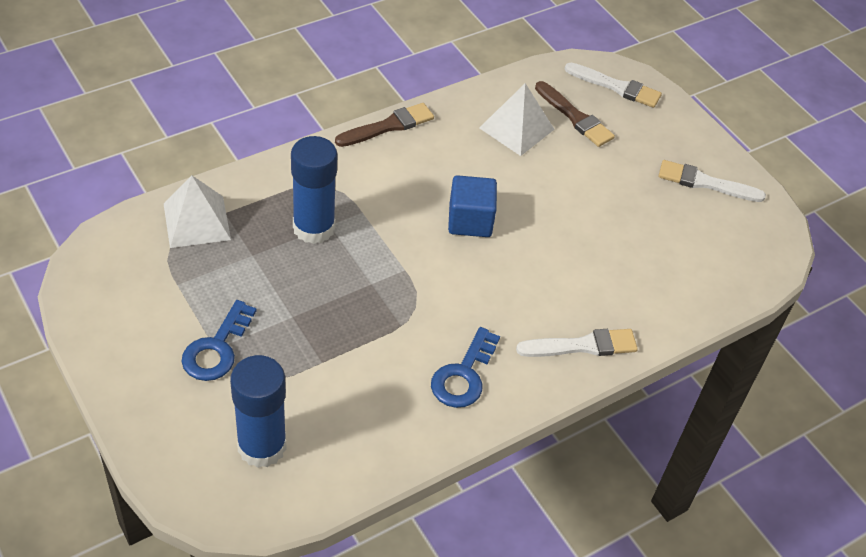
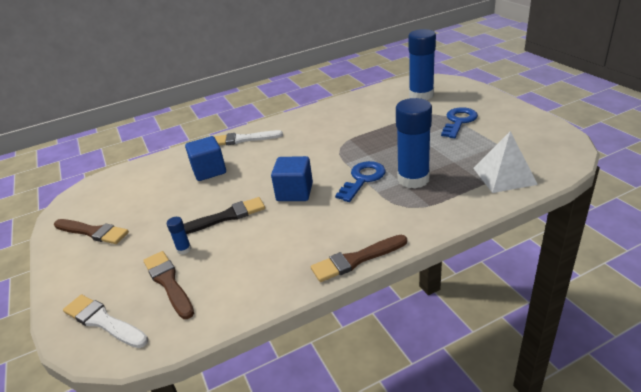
camera: 165 degrees left, 15 degrees down
(463, 375) = (315, 124): blue key -> blue key (362, 179)
(516, 128) = (231, 266): white pyramid -> none
(548, 190) = (226, 217): none -> black brush
(578, 151) = (184, 249): none -> blue glue stick
(607, 274) = (209, 171): none -> blue cube
(705, 183) = (93, 232): white brush -> brown brush

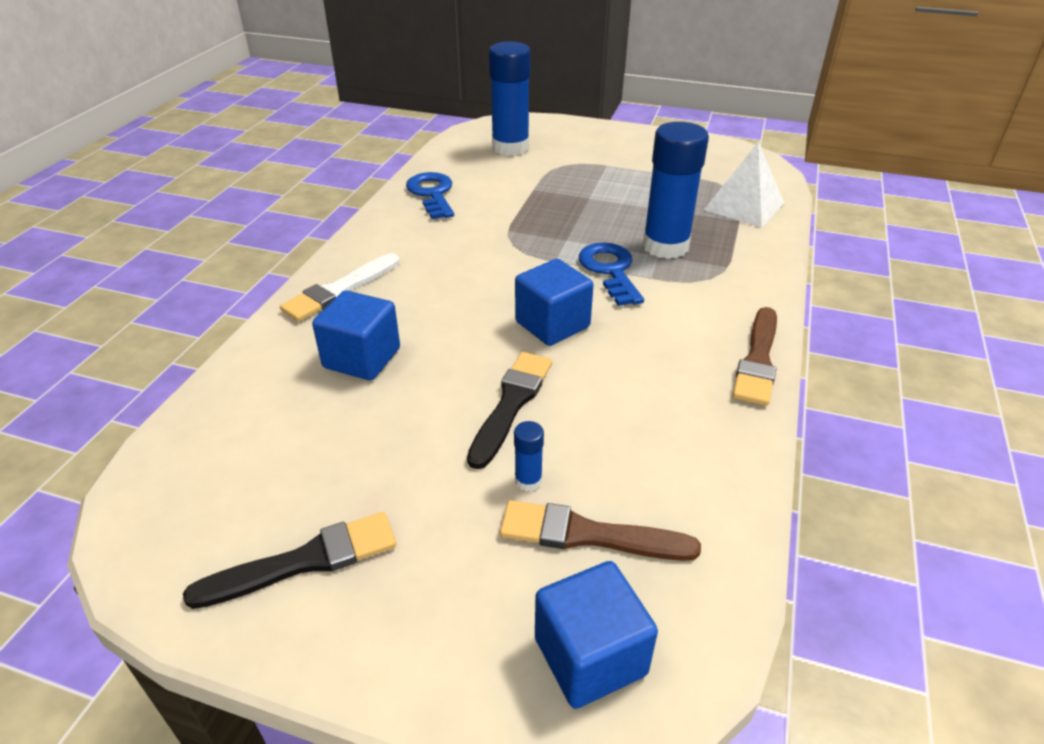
camera: 50 degrees left, 5 degrees up
(93, 232) = (305, 561): brown brush -> black brush
(103, 321) = (590, 656): white brush -> blue cube
(459, 121) = (606, 165): blue key -> blue key (432, 194)

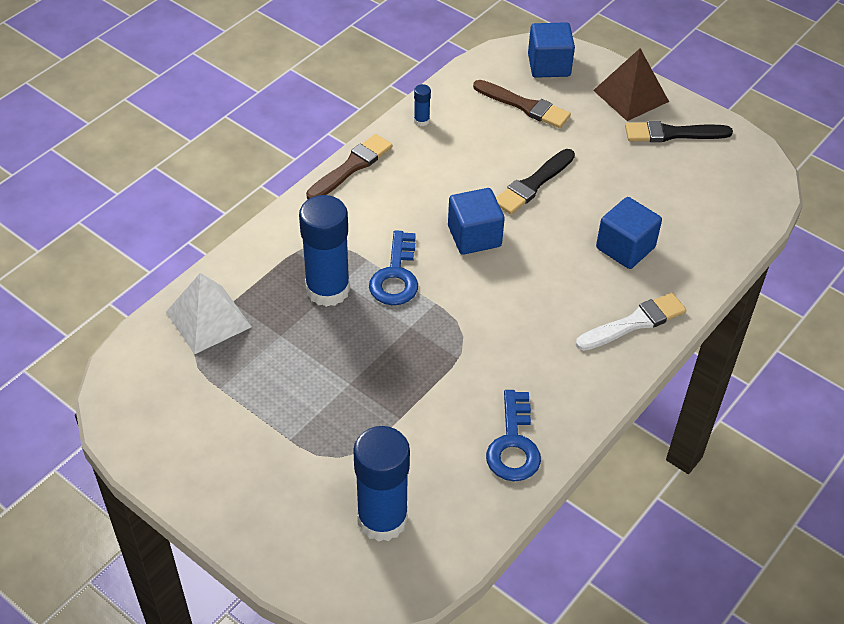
camera: 160 degrees left, 10 degrees up
(398, 630) = (630, 96): none -> brown pyramid
(528, 480) = (543, 138): blue glue stick -> blue glue stick (421, 120)

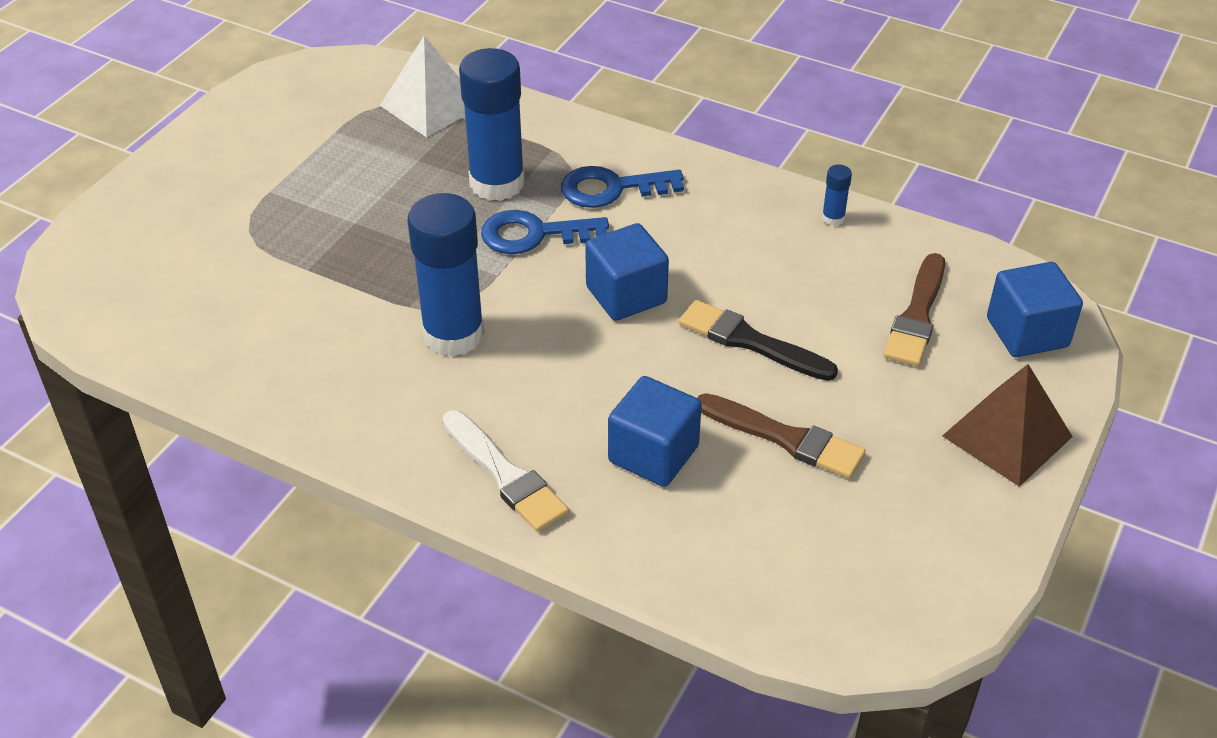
camera: 80 degrees right, 5 degrees down
(351, 167) = (715, 170): brown brush -> brown brush (785, 438)
(382, 519) = (163, 275): blue glue stick -> blue glue stick (453, 334)
(513, 444) = (276, 371): blue key -> blue key (612, 188)
(672, 133) = (938, 495): black brush -> none

